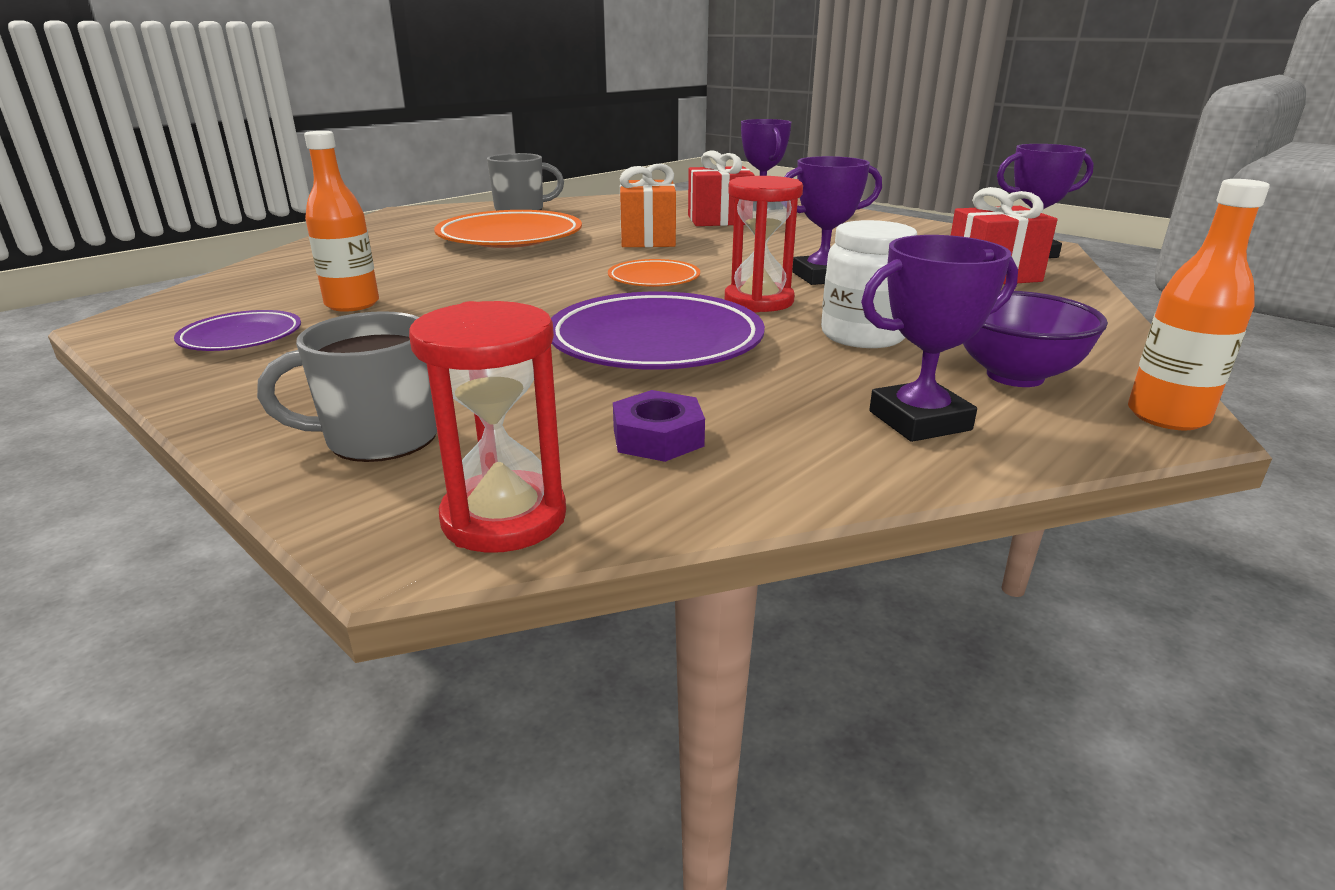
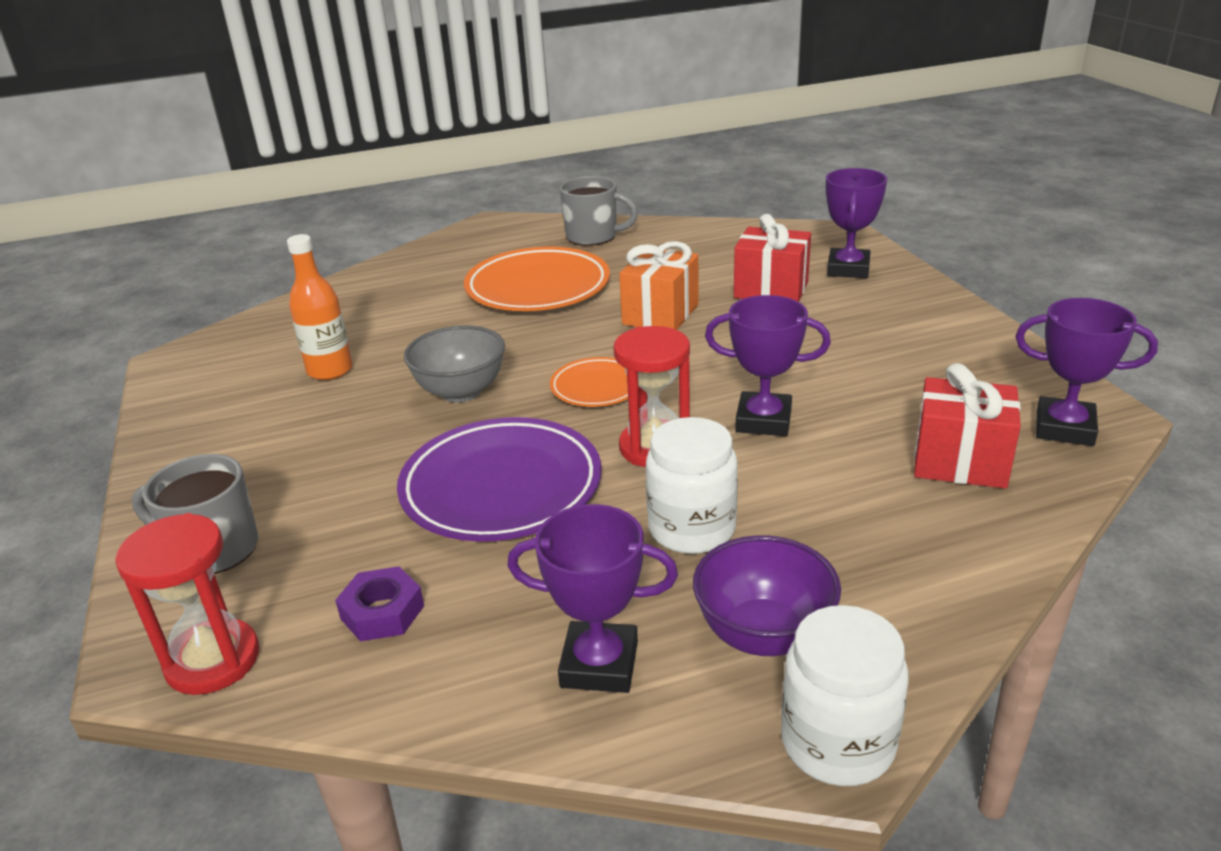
camera: 30 degrees right, 5 degrees up
(241, 338) = (226, 399): purple plate -> none
(524, 298) = (461, 392): none -> grey bowl
(1167, 416) = (837, 743): orange bottle -> white jar

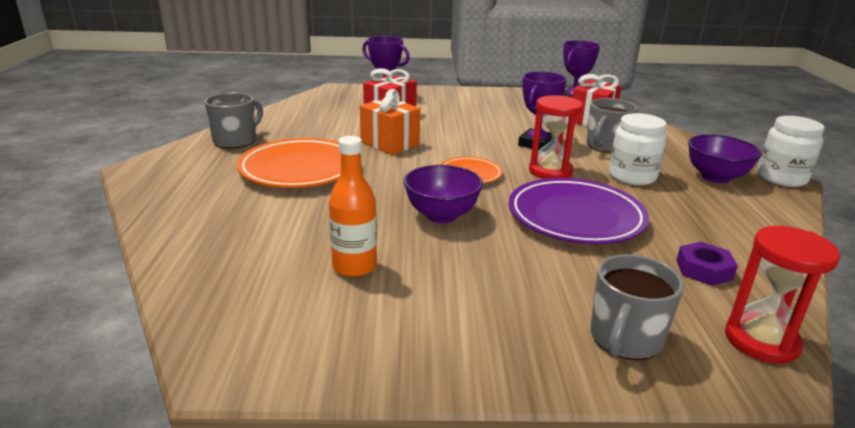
camera: 75 degrees left, 5 degrees down
(461, 392) = (441, 215): grey bowl -> purple bowl
(599, 664) = (742, 214): purple trophy -> none
(821, 490) = (606, 146): none -> grey mug

